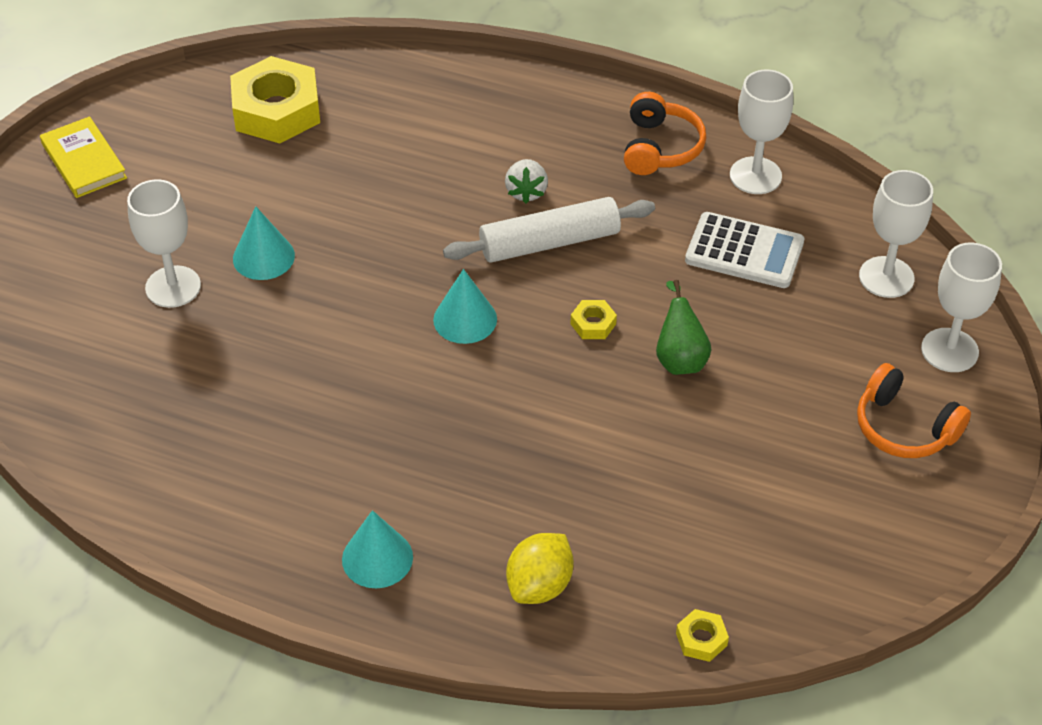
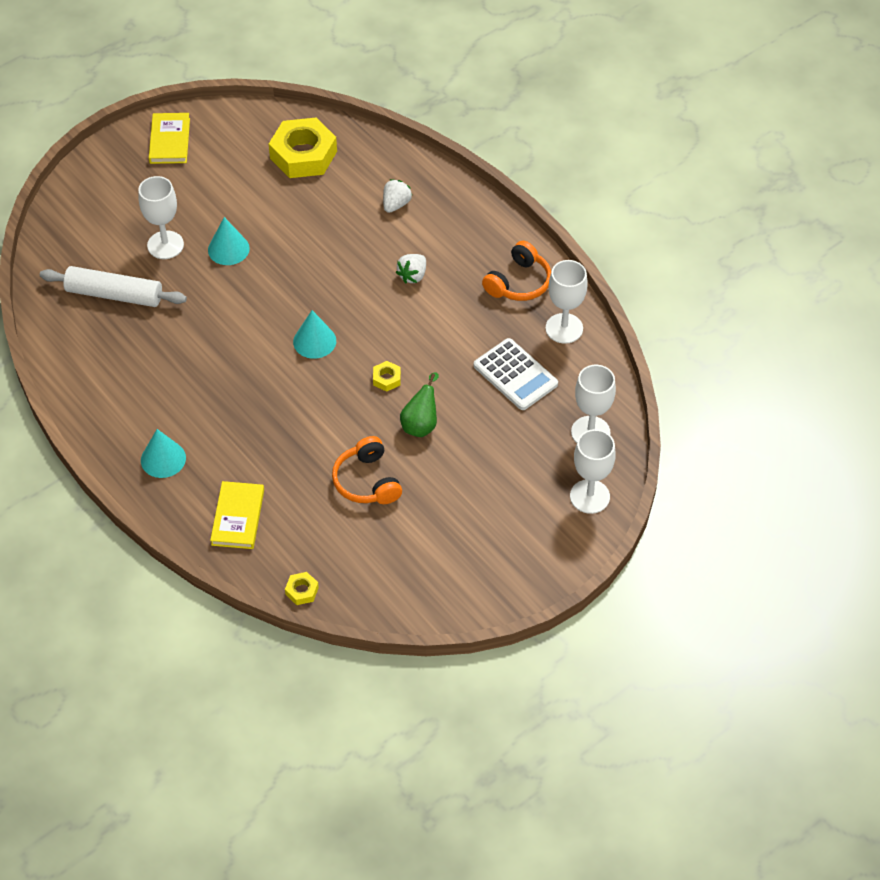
camera: 30 degrees right, 5 degrees up
(439, 121) = (396, 204): none -> white strawberry
(539, 585) = (238, 517): yellow lemon -> yellow book
(549, 242) = (401, 315): white rolling pin -> white rolling pin (114, 294)
(904, 427) = (520, 529): orange headphones -> orange headphones (367, 481)

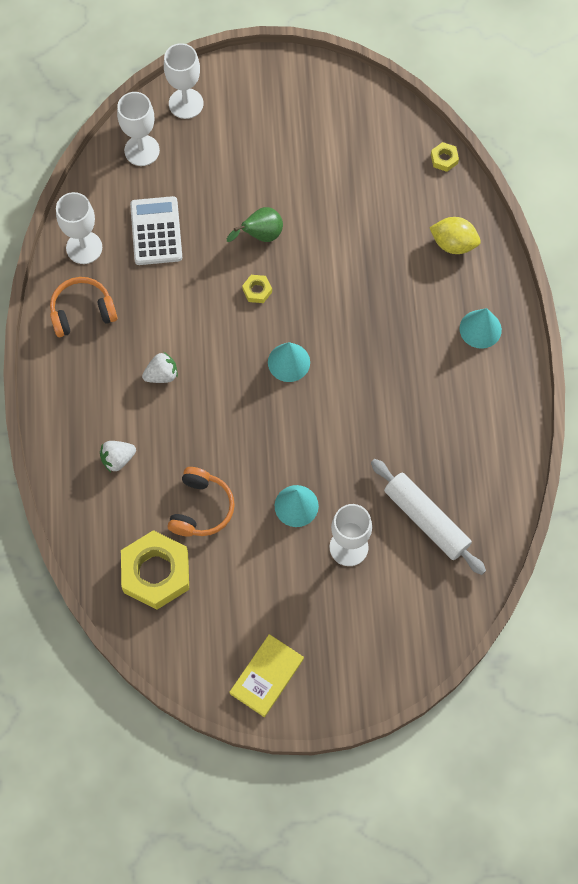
camera: 145 degrees left, 15 degrees up
(238, 517) = (453, 244): yellow book -> yellow lemon
(367, 481) = (337, 213): orange headphones -> orange headphones (201, 508)

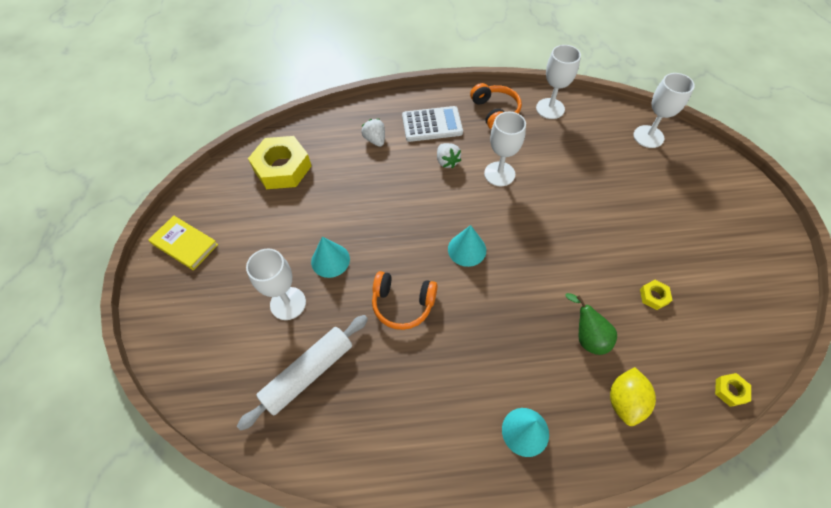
camera: 90 degrees right, 10 degrees down
(156, 231) = (575, 150): white calculator -> white calculator (432, 124)
(186, 103) = (705, 162): white goblet -> white goblet (499, 174)
(201, 508) = (332, 193): orange headphones -> orange headphones (403, 304)
(257, 291) = (534, 222): yellow nut -> yellow nut (654, 296)
(260, 235) = (590, 223): green pear -> green pear (587, 336)

